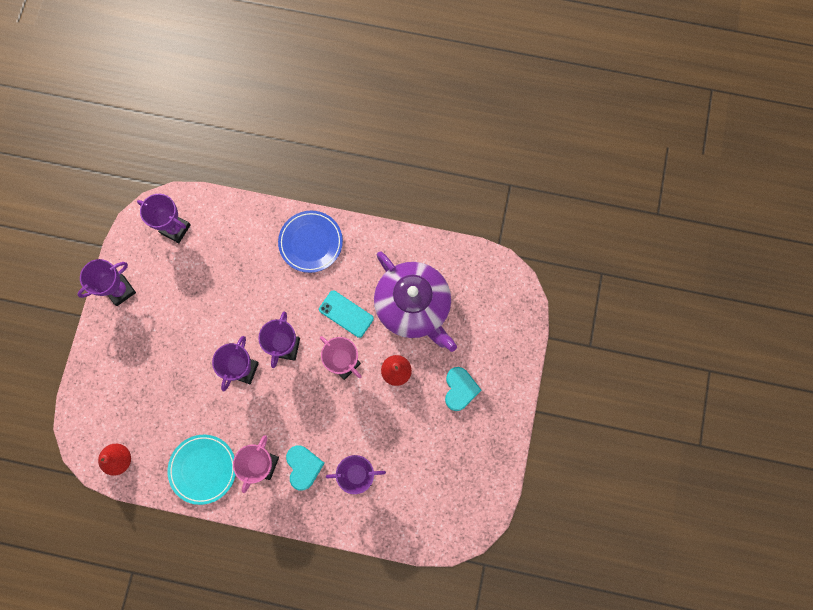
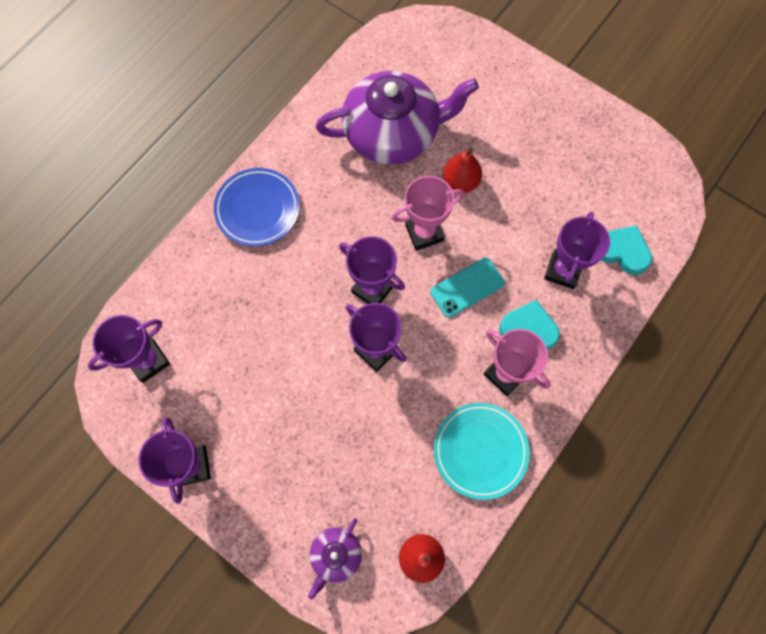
camera: 65 degrees left, 5 degrees down
(100, 405) = (335, 555): none -> purple teapot
(346, 314) = (365, 206): turquoise phone -> turquoise phone (467, 287)
(460, 389) = (511, 127): turquoise heart -> turquoise heart (622, 251)

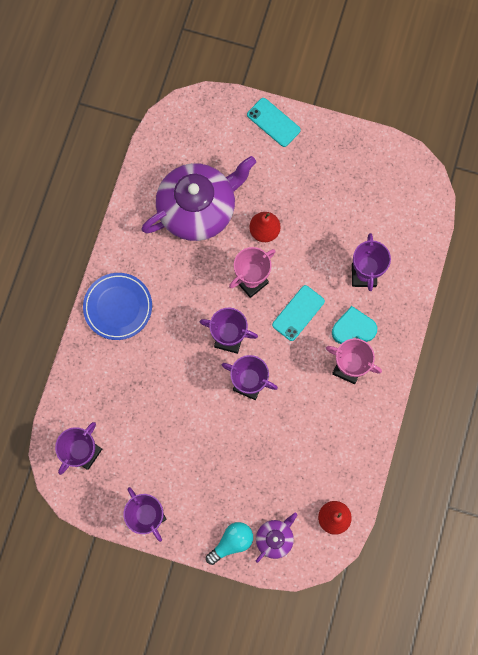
camera: 20 degrees left, 5 degrees up
(279, 539) = (232, 542): none -> turquoise light bulb
(335, 555) = (275, 538): purple teapot -> purple teapot turned 150 degrees counterclockwise
(480, 451) = (349, 430): turquoise plate -> none
(514, 70) = (273, 122): none -> turquoise phone
(622, 251) = (402, 244): turquoise heart -> none

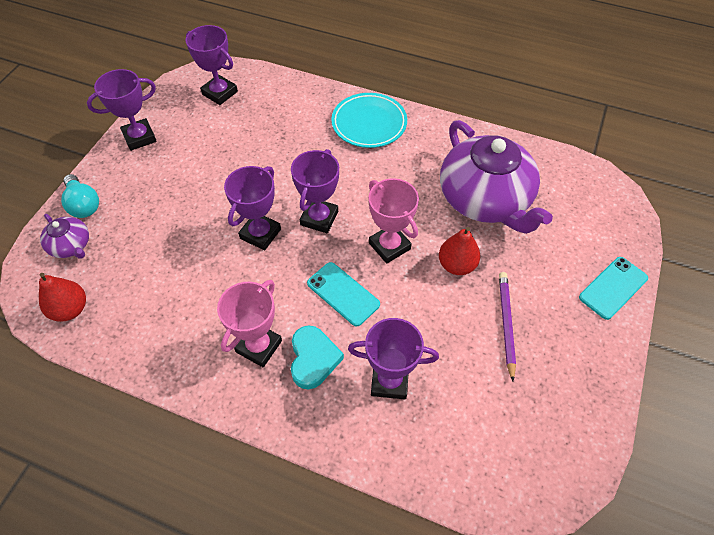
camera: 95 degrees right, 20 degrees down
(118, 307) = (369, 123): blue plate -> turquoise plate
(311, 197) = (506, 324): none -> purple pencil

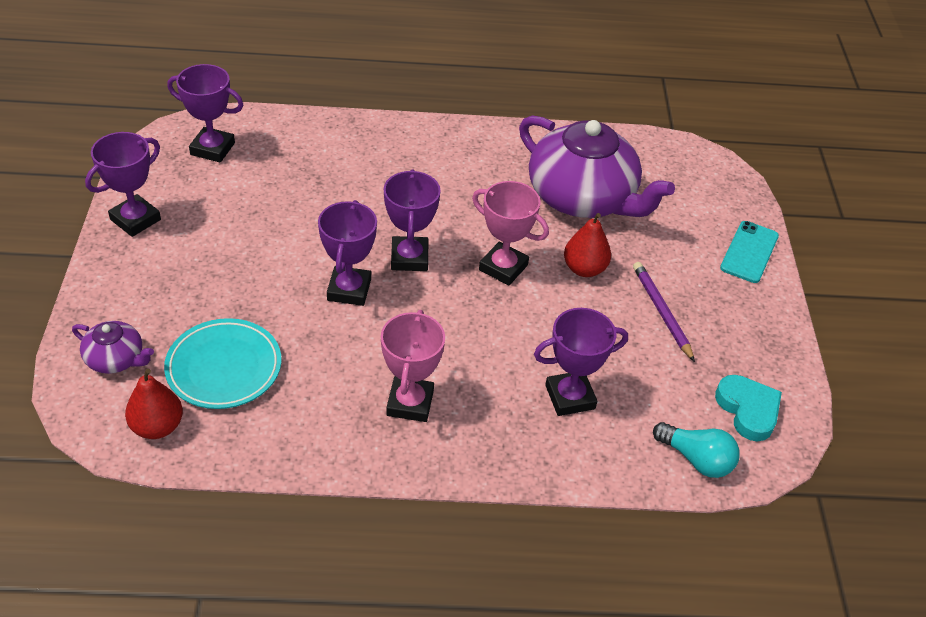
camera: 25 degrees left, 10 degrees down
(83, 204) = (105, 310): turquoise light bulb -> turquoise light bulb (696, 459)
(313, 359) = (478, 399): turquoise heart -> turquoise heart (748, 410)
(343, 294) = (476, 327): turquoise phone -> none
(369, 123) = (415, 147): turquoise plate -> turquoise plate (224, 368)

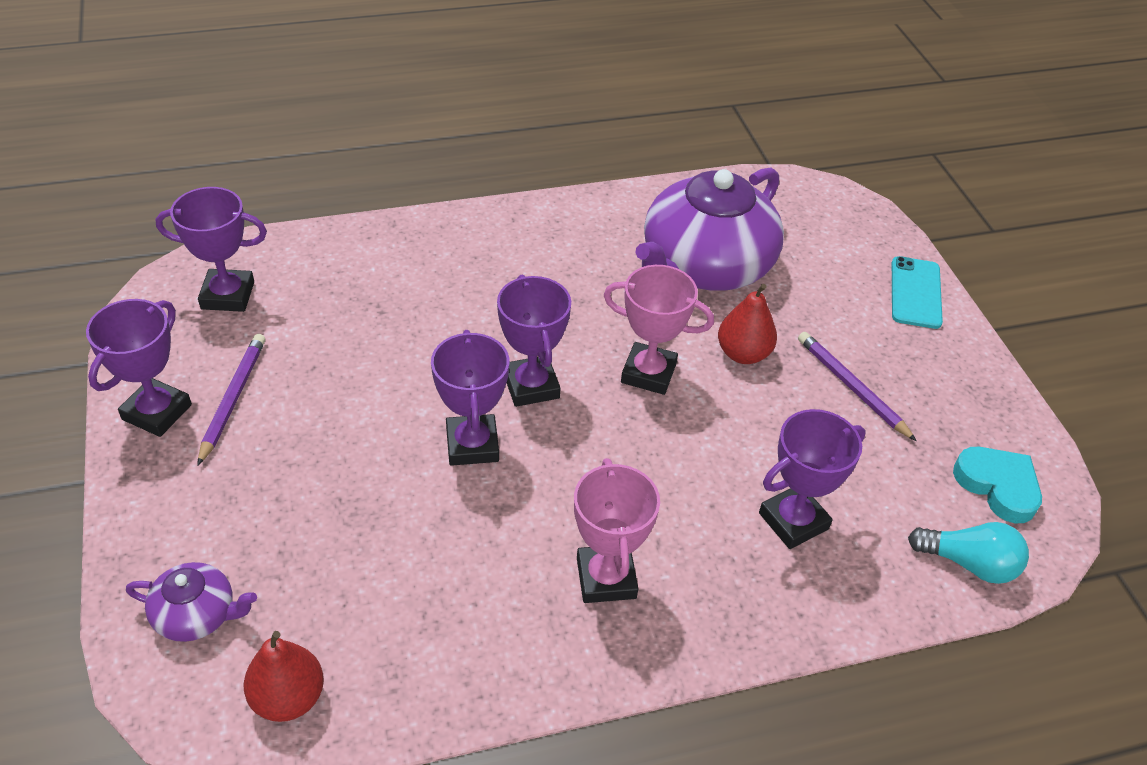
camera: 15 degrees left, 0 degrees up
(191, 221) = (233, 398): none -> purple pencil
(224, 368) = (349, 590): turquoise plate -> none
(583, 197) = (705, 266): purple teapot -> purple teapot turned 105 degrees clockwise

